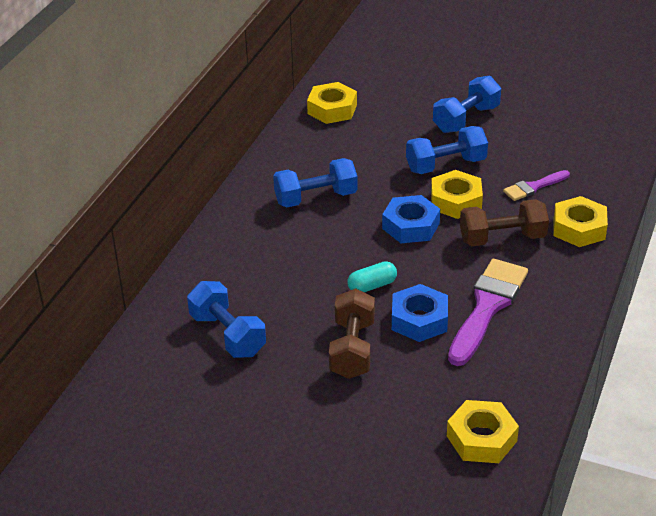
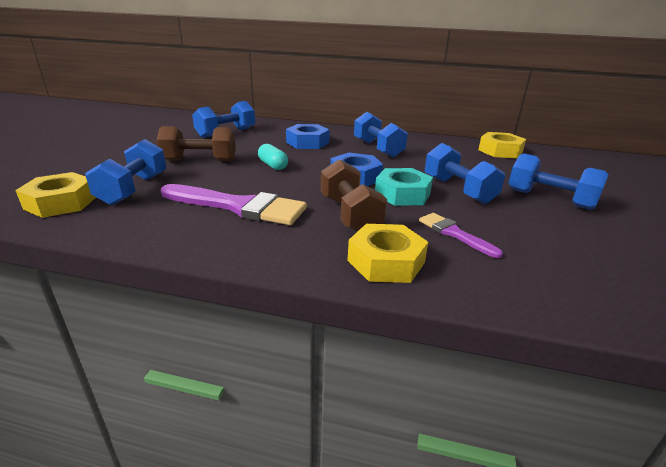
camera: 80 degrees right, 10 degrees down
(419, 320) = (227, 180): blue nut -> blue nut (307, 142)
(445, 390) = (134, 189): none -> blue dumbbell
(456, 201) = (402, 194): yellow nut -> turquoise nut

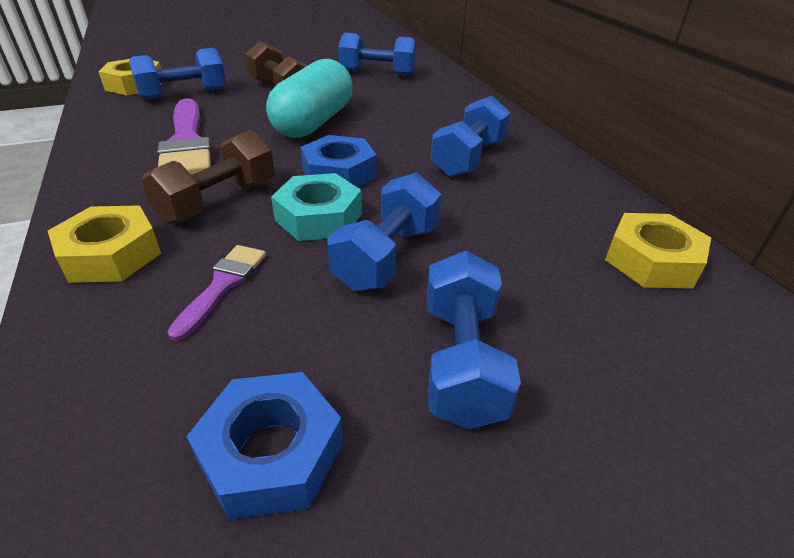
camera: 55 degrees right, 10 degrees up
(273, 165) = (314, 122): turquoise capsule -> turquoise capsule, size x2.14
(307, 142) = (416, 115): blue nut -> blue nut (271, 453)

